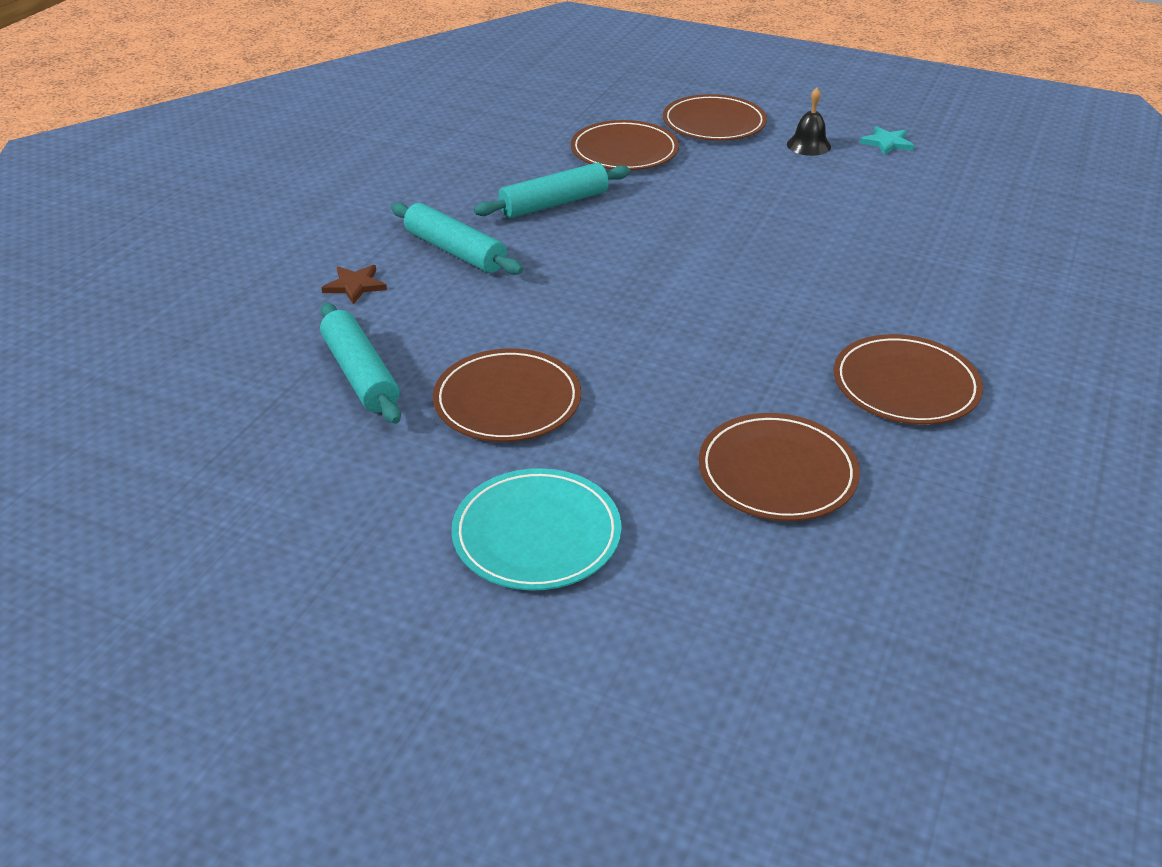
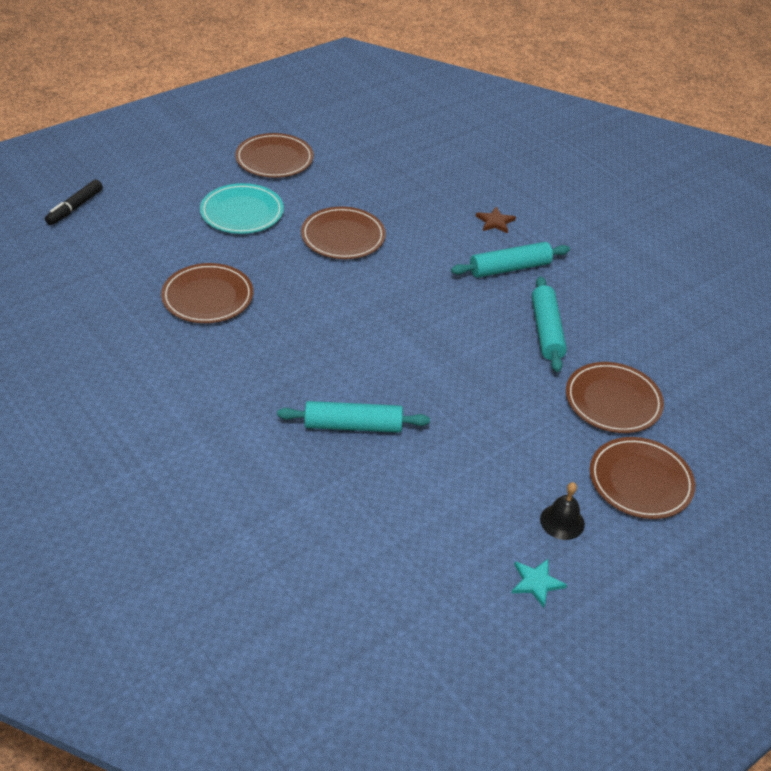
camera: 115 degrees right, 5 degrees up
(361, 374) = (405, 201): turquoise rolling pin -> turquoise rolling pin (353, 425)
(733, 790) = (75, 208): none -> black marker
(905, 385) = (223, 382): brown plate -> brown plate (274, 159)

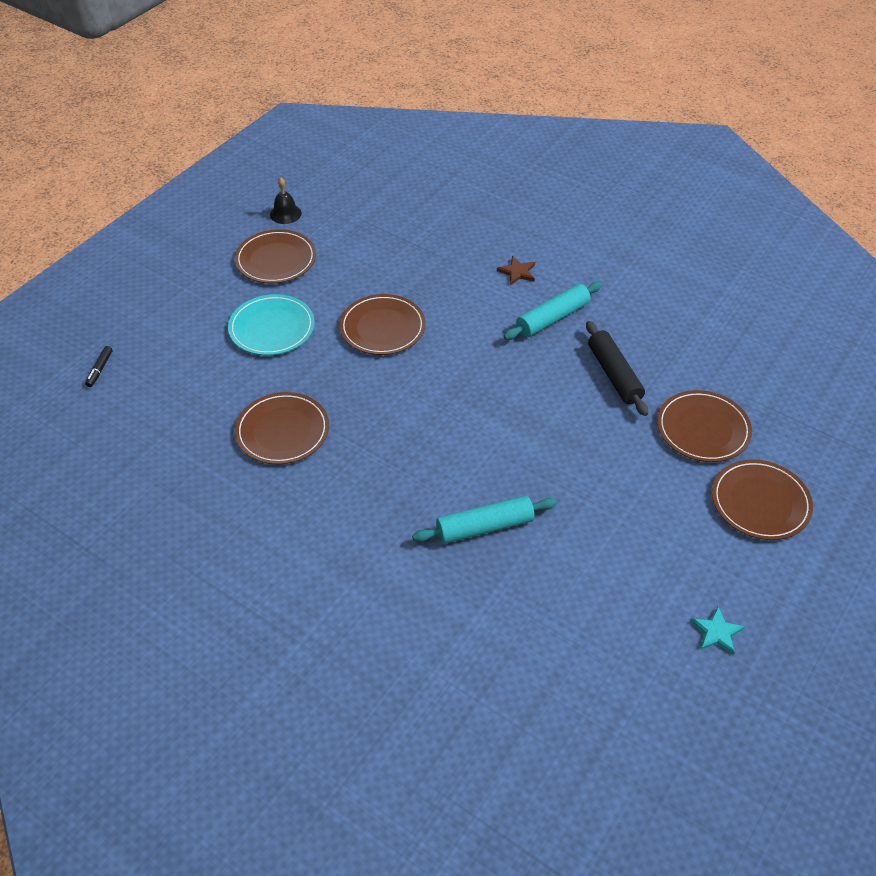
camera: 15 degrees left, 5 degrees up
(75, 208) = (100, 369): black marker -> black marker, size x0.65
(546, 331) = (614, 374): turquoise rolling pin -> black rolling pin
(562, 521) = (712, 564): black bell -> black bell (285, 214)

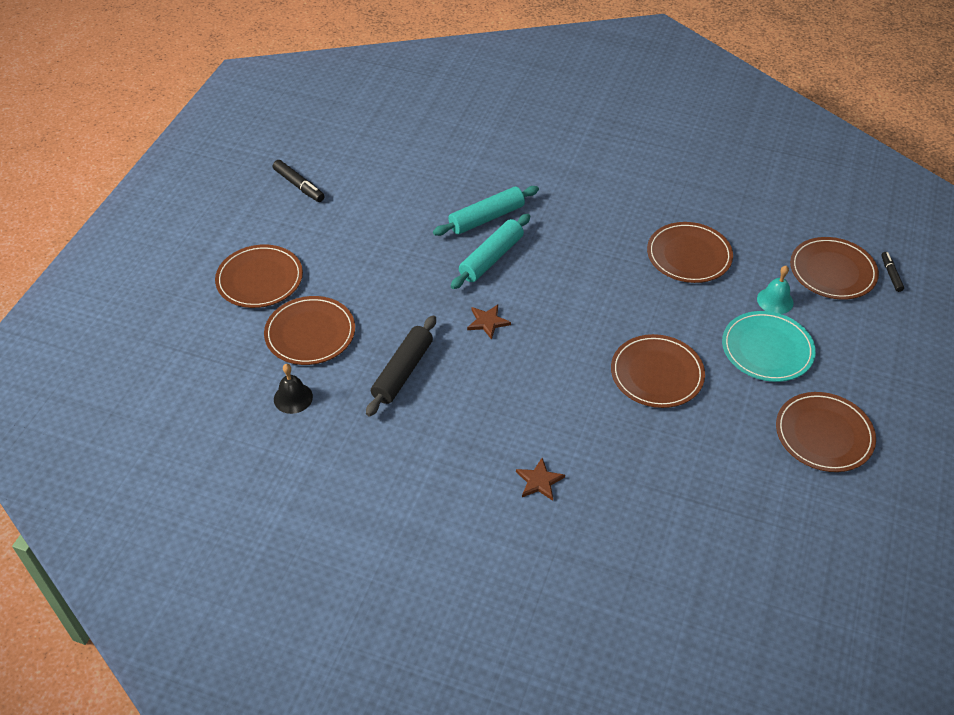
camera: 165 degrees right, 0 degrees up
(152, 384) = (832, 271): none -> brown plate
(231, 368) = (775, 300): none -> turquoise bell
(285, 214) = (863, 508): black bell -> black bell (293, 398)
(520, 404) = (487, 322): none -> brown star
(552, 318) = (481, 425): turquoise rolling pin -> turquoise rolling pin (491, 258)
(614, 374) = (402, 372): black rolling pin -> black rolling pin turned 60 degrees clockwise
(716, 632) = (299, 186): turquoise star -> black marker

